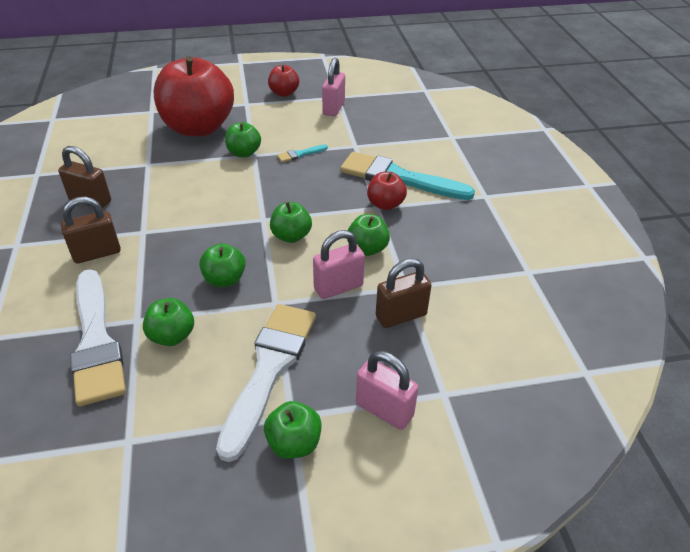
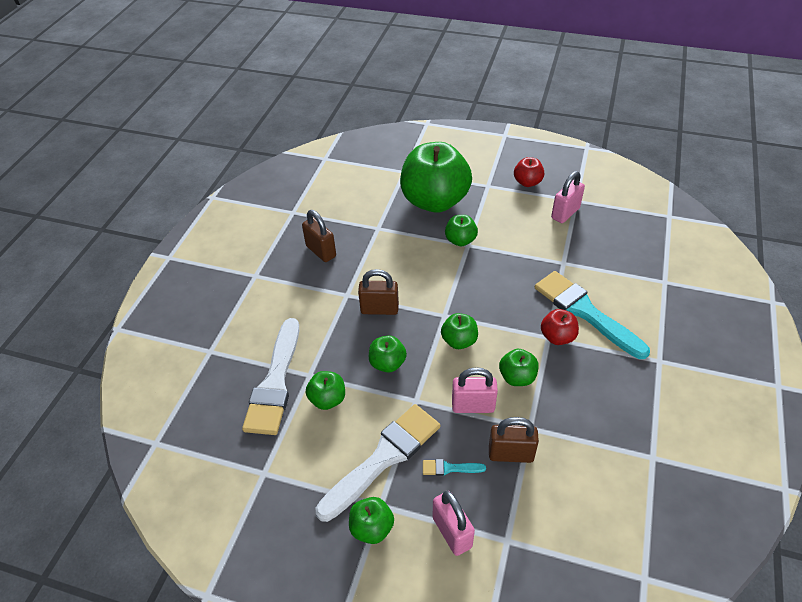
camera: 30 degrees right, 5 degrees up
(97, 253) = (306, 303): brown padlock -> brown padlock (379, 309)
(198, 128) = (435, 201): red apple -> green apple
(300, 154) = (508, 257): turquoise brush -> turquoise brush (449, 468)

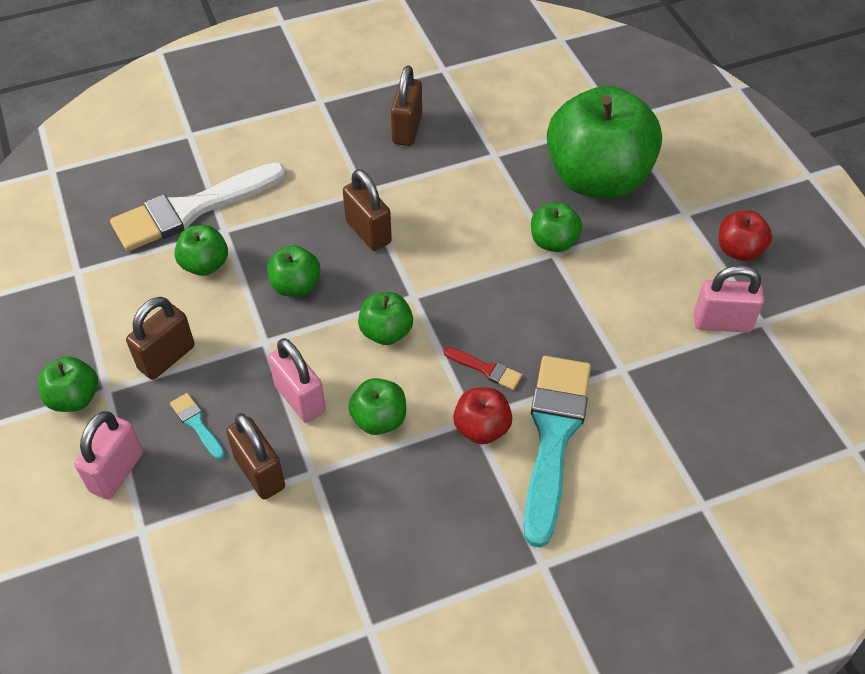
camera: 50 degrees right, 5 degrees up
(384, 458) = (166, 357): white brush -> brown padlock
(520, 313) = (486, 369): none -> red brush

